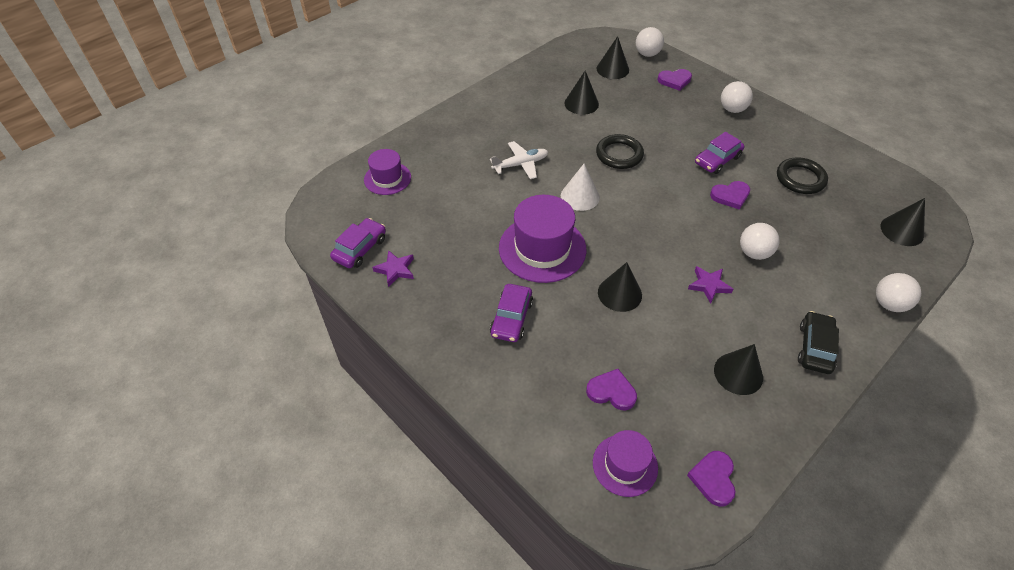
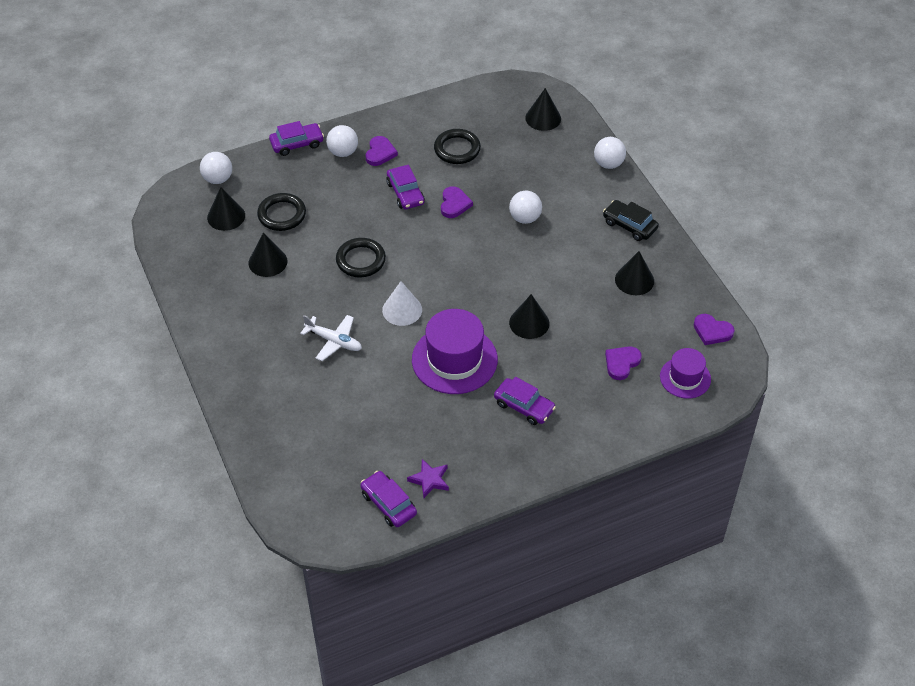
camera: 70 degrees left, 0 degrees up
(387, 178) = (296, 459): purple hat -> none
(521, 164) = (334, 341): white plane -> white plane turned 120 degrees clockwise
(636, 96) = (282, 215): none -> black ring
(674, 81) = (275, 175): purple heart -> purple heart (380, 153)
(709, 285) = (546, 261): purple star -> none
(718, 82) = (297, 144): none -> purple car

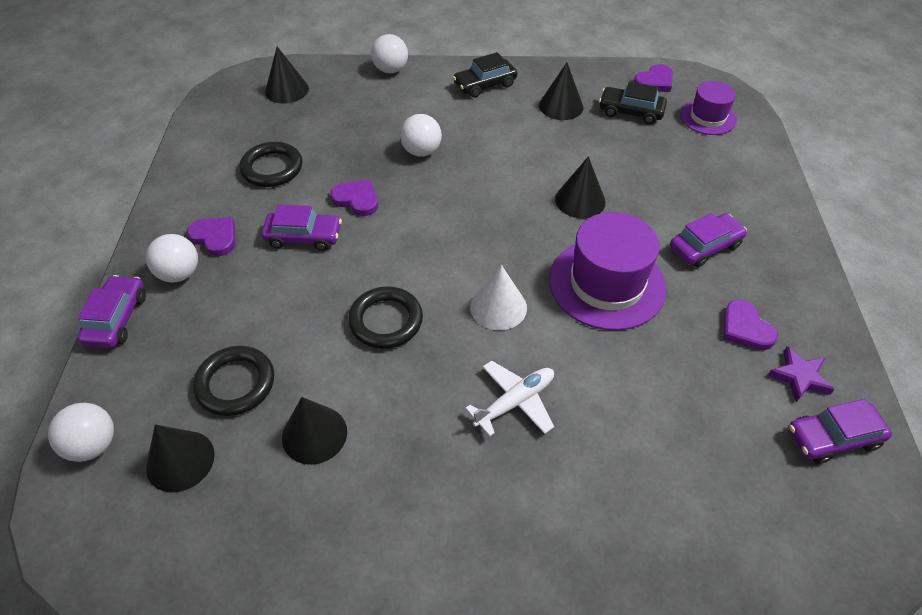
camera: 65 degrees left, 0 degrees up
(621, 363) = (671, 152): purple heart -> purple heart (745, 328)
(657, 325) = (630, 111): none -> black car

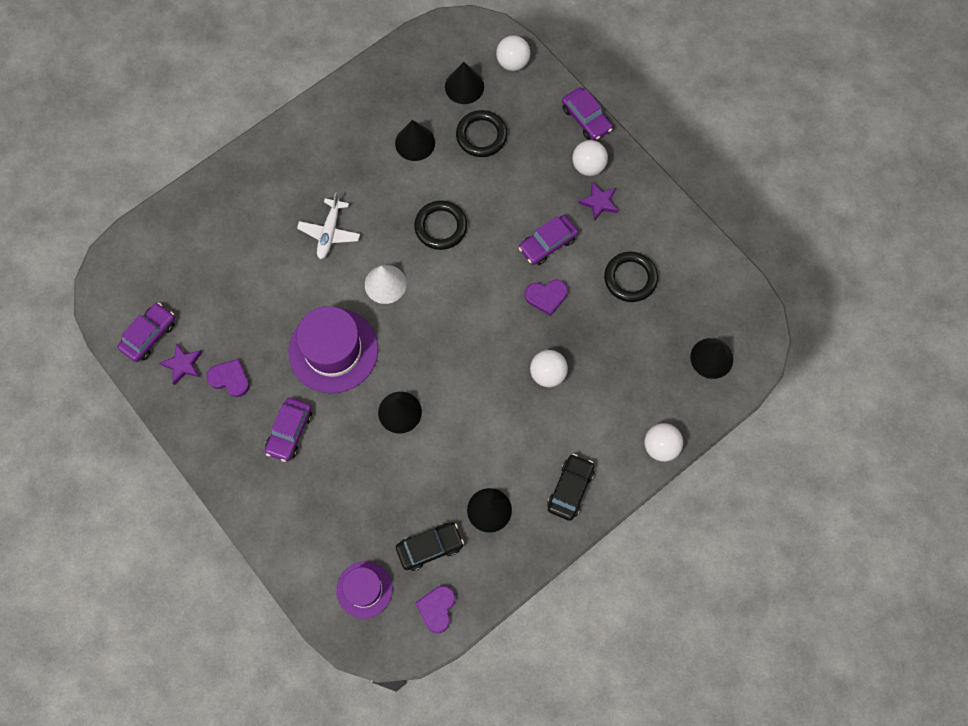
camera: 140 degrees right, 20 degrees up
(215, 237) = (599, 202): purple heart -> purple star

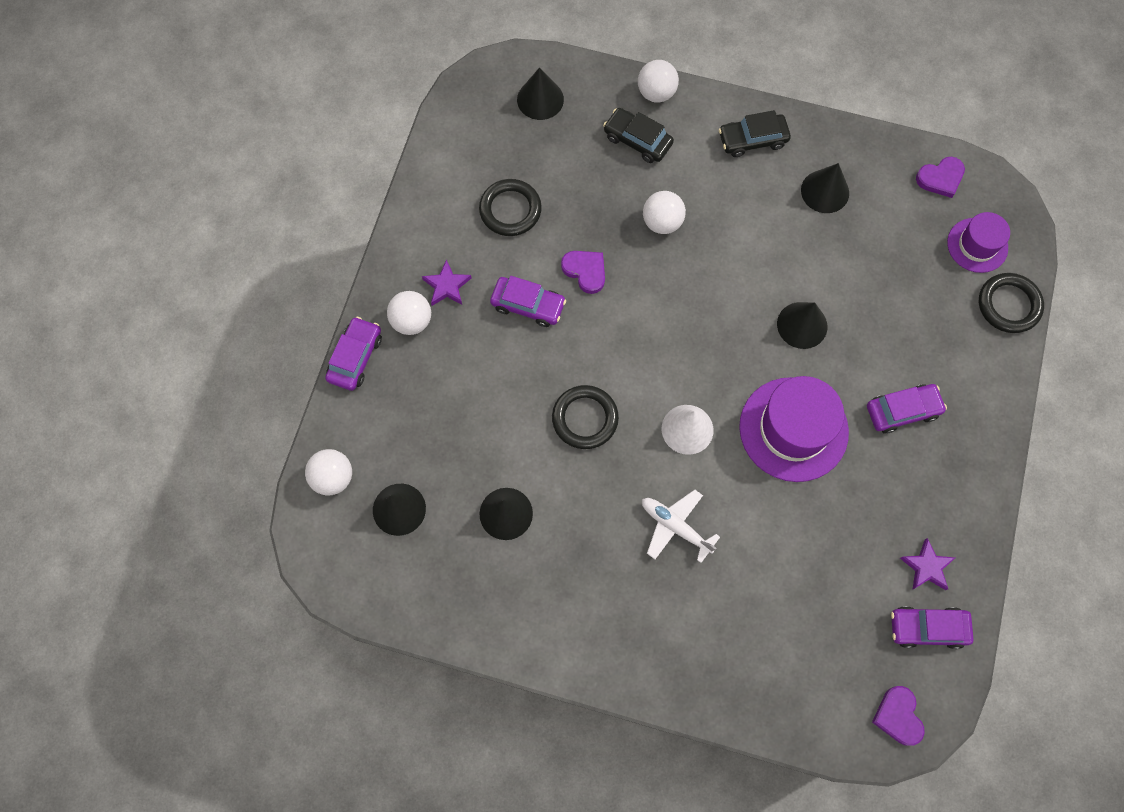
camera: 125 degrees left, 0 degrees up
(230, 379) = (901, 508): purple heart -> purple heart (898, 716)
(329, 233) = (675, 526): white plane -> white plane turned 120 degrees counterclockwise
(430, 547) = (897, 217): black car -> black car (637, 140)
(481, 136) = (449, 449): black ring -> black ring (1008, 305)

